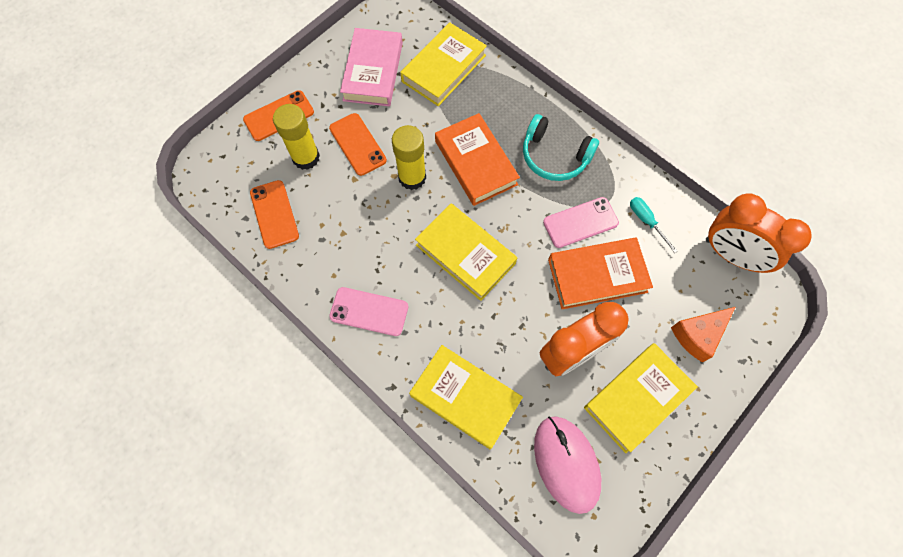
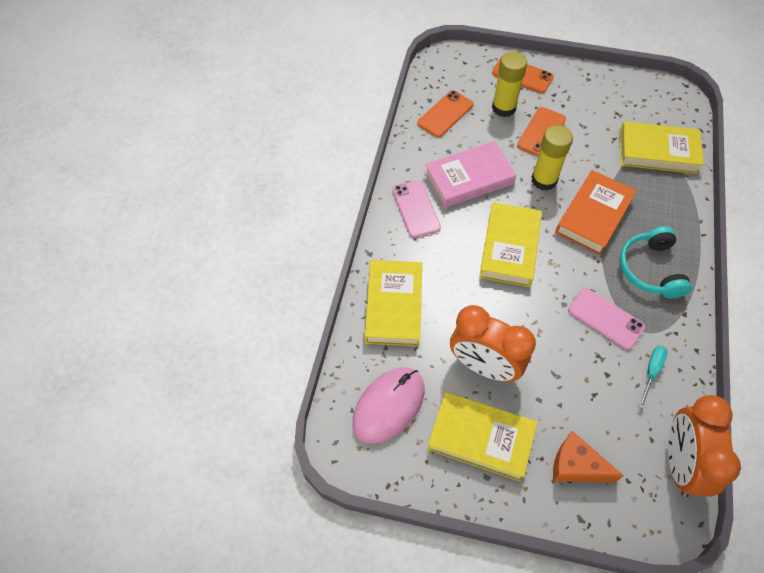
camera: 60 degrees right, 10 degrees down
(373, 71) = (611, 109): pink book -> pink book (469, 179)
(597, 275) = (567, 354): orange book -> none

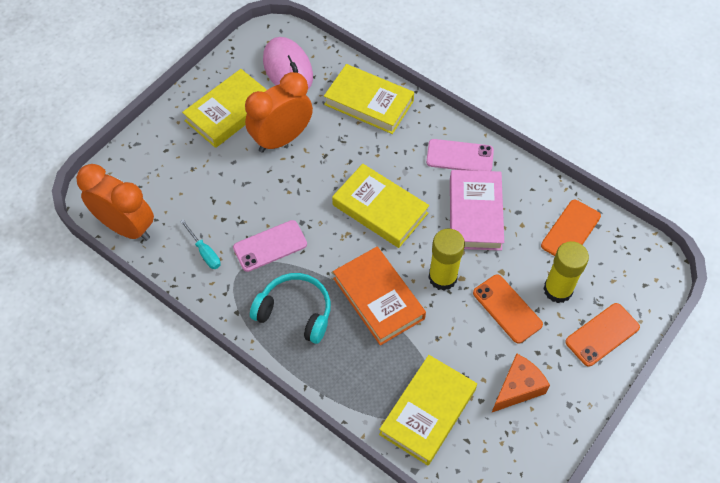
camera: 115 degrees right, 0 degrees up
(445, 114) = (570, 231): orange phone -> orange phone turned 60 degrees clockwise
(576, 466) = (171, 159): orange cheese -> orange cheese (518, 388)

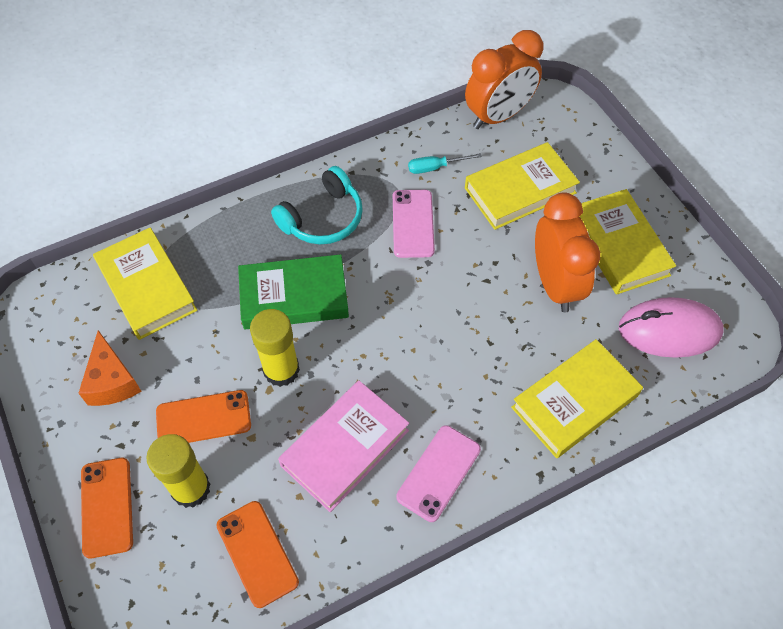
camera: 115 degrees right, 0 degrees up
(378, 298) = (294, 296): orange book -> green book
(380, 209) = (405, 345): yellow book -> yellow book (520, 190)
(475, 213) = (345, 448): pink book -> pink book turned 75 degrees counterclockwise

